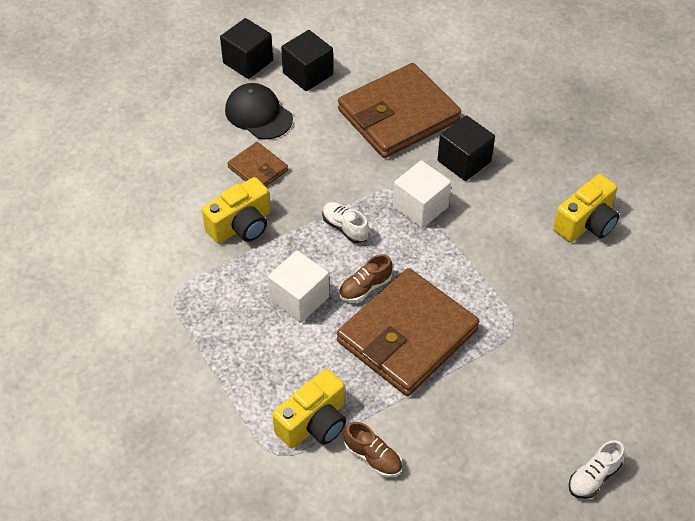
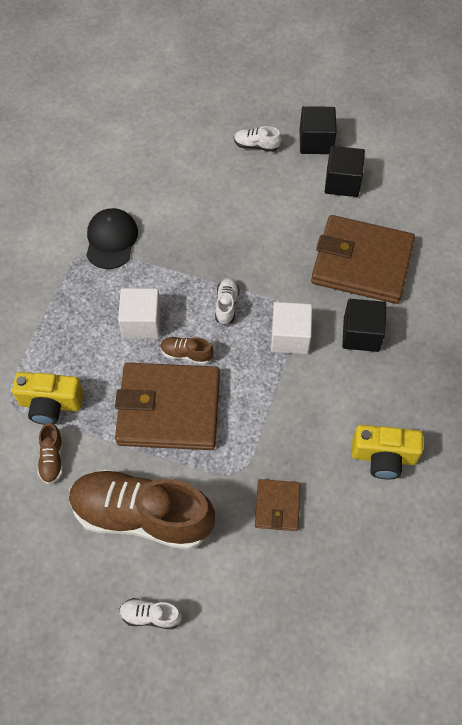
camera: 50 degrees right, 10 degrees up
(205, 100) = (256, 145): none -> white shoe
(241, 225) = (171, 245): yellow camera -> none
(258, 114) = (275, 183): black cap -> black cap (111, 240)
(258, 169) = (227, 218): brown wallet -> brown wallet (277, 506)
(493, 423) = (142, 515): none -> brown shoe

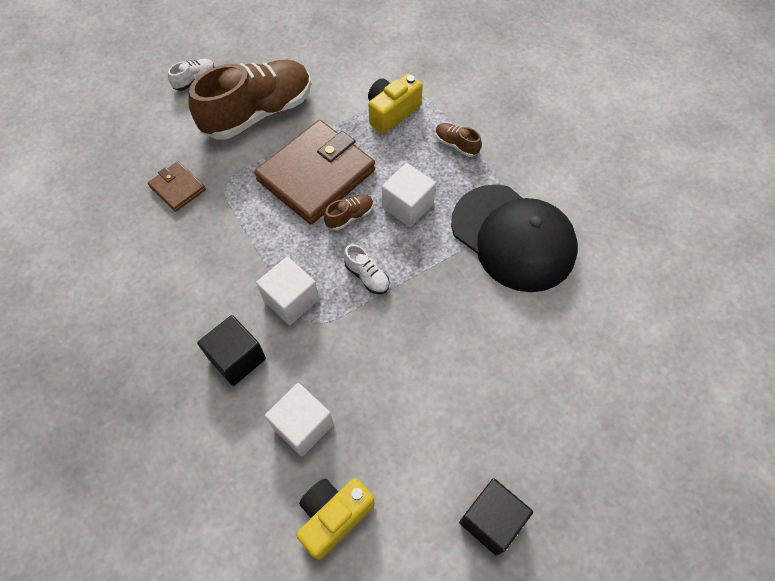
camera: 130 degrees right, 0 degrees up
(52, 458) = (349, 91): brown shoe -> brown shoe (456, 145)
(111, 240) = (513, 237): black cap -> black cap, size x1.76
(256, 145) = (534, 449): white shoe -> none
(342, 182) = (412, 497): black cube -> none
(361, 263) = (302, 426): brown wallet -> white cube
(383, 457) = (130, 282): yellow camera -> yellow camera (334, 516)

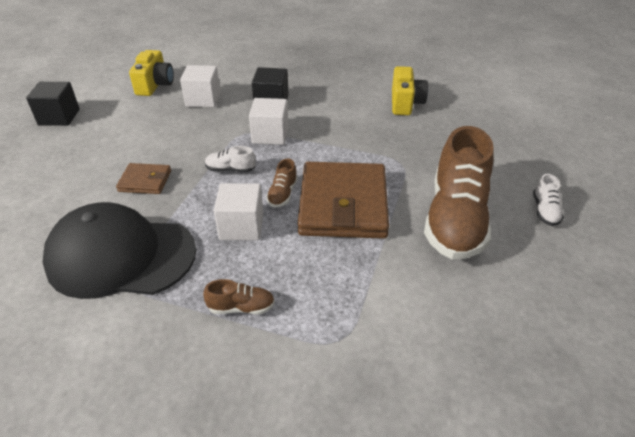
camera: 140 degrees right, 20 degrees down
(177, 188) = (426, 144): brown wallet -> brown wallet (145, 181)
(392, 112) = (342, 298): yellow camera -> yellow camera (405, 103)

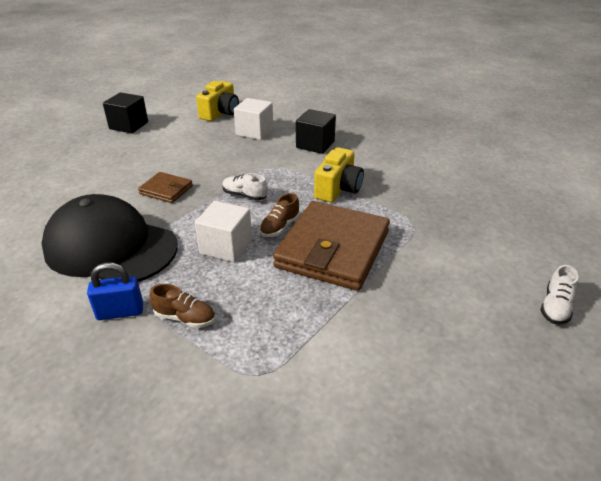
camera: 20 degrees right, 5 degrees down
(172, 320) = (120, 312): none -> blue padlock
(270, 135) = (298, 173): white cube -> none
(405, 103) = (450, 168): yellow camera -> yellow camera (338, 189)
(455, 219) = (444, 290): brown shoe -> none

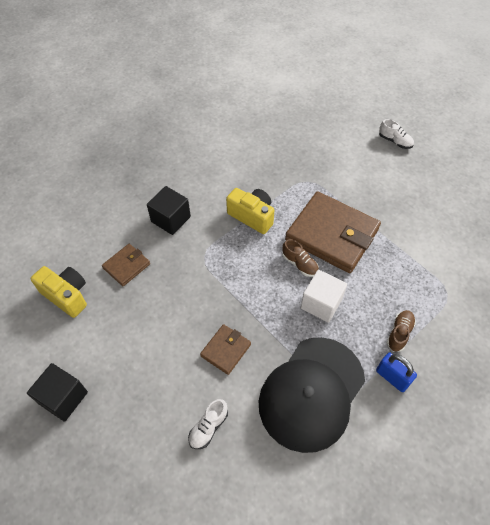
camera: 80 degrees left, 20 degrees up
(120, 312) = (392, 377): blue padlock -> blue padlock turned 45 degrees counterclockwise
(244, 195) = (248, 285): white shoe -> white shoe (208, 427)
(254, 132) = (126, 266): white cube -> brown wallet

